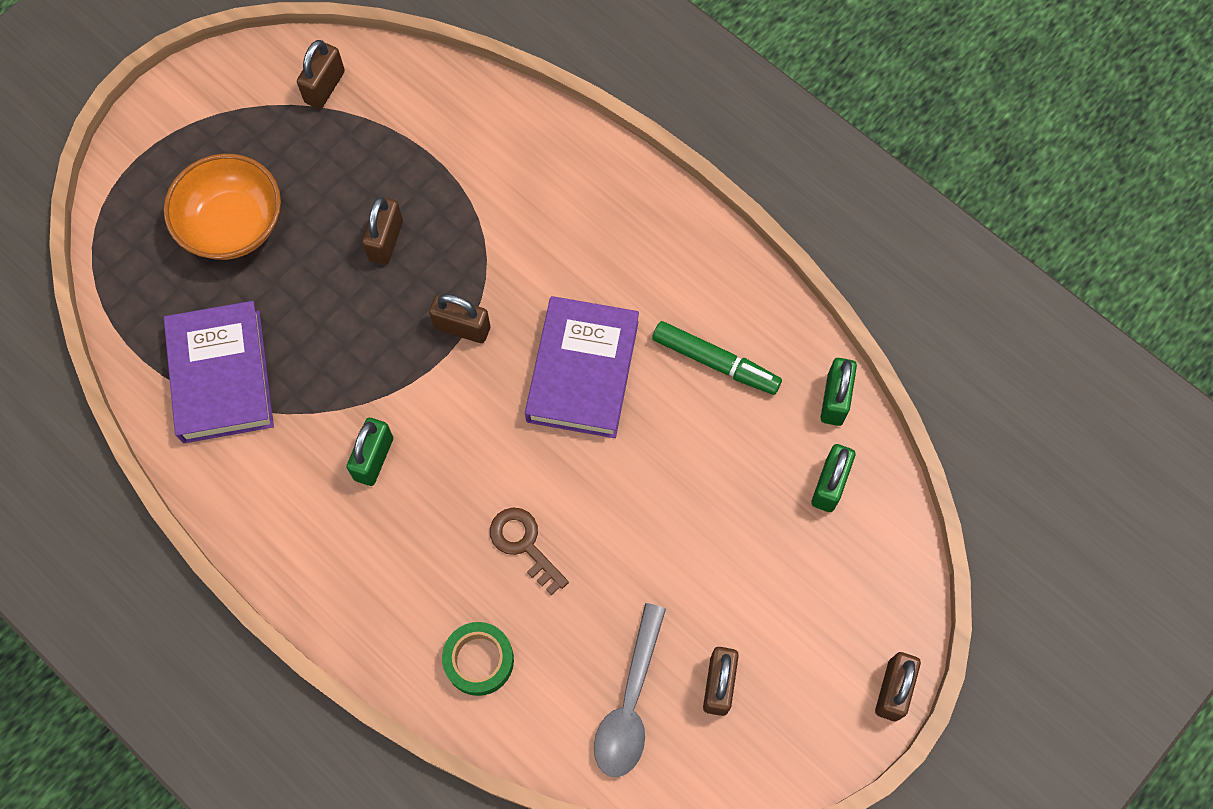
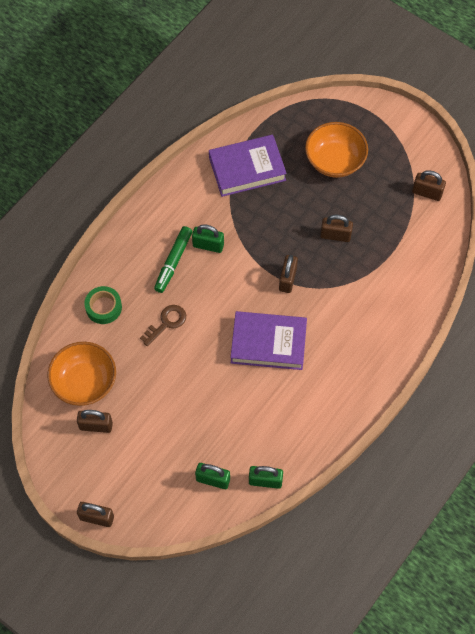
camera: 85 degrees right, 5 degrees down
(630, 703) = (84, 382): grey spoon -> orange bowl
(715, 362) = (281, 413): green marker -> green marker (173, 262)

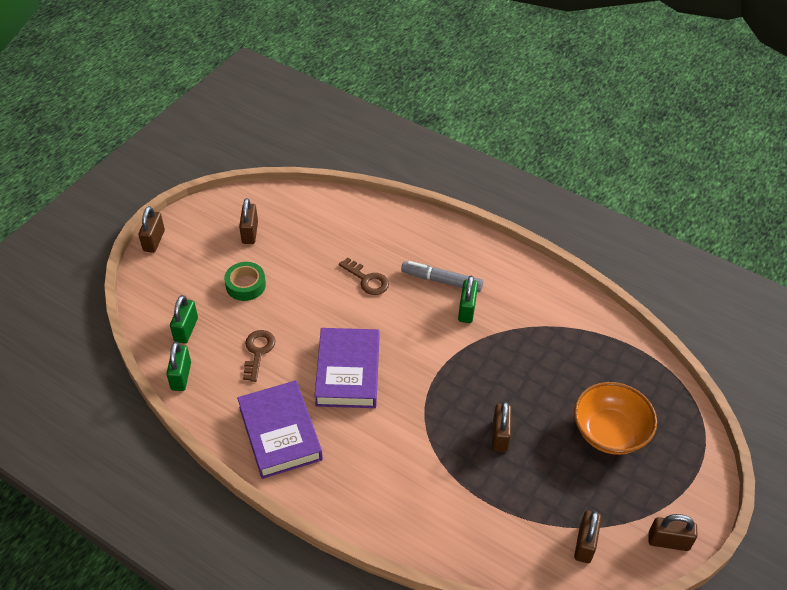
camera: 85 degrees right, 15 degrees down
(84, 382) = (297, 220): orange bowl -> none
(103, 307) = (381, 228): green tape -> green tape (245, 285)
(173, 262) = (441, 280): green marker -> grey marker
(242, 416) = (258, 351): none -> brown key
(247, 169) = (576, 341): purple book -> purple book (280, 433)
(287, 279) = (432, 387): brown padlock -> brown padlock (668, 541)

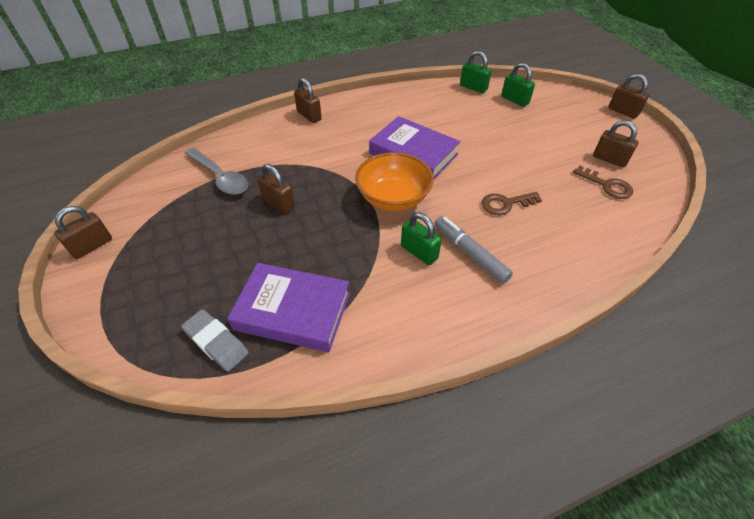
camera: 125 degrees right, 0 degrees up
(245, 285) = (543, 137): green tape -> none
(258, 351) = (469, 122): brown key -> brown key (607, 185)
(280, 433) = (391, 108): purple book -> purple book (293, 311)
(441, 280) = (470, 253): grey marker -> grey marker turned 90 degrees counterclockwise
(511, 512) = (220, 177): none -> grey spoon
(585, 544) = (154, 199): brown padlock -> brown padlock (309, 116)
(609, 432) = (203, 273): orange bowl -> orange bowl (393, 198)
(643, 379) = (216, 342): none -> grey eraser

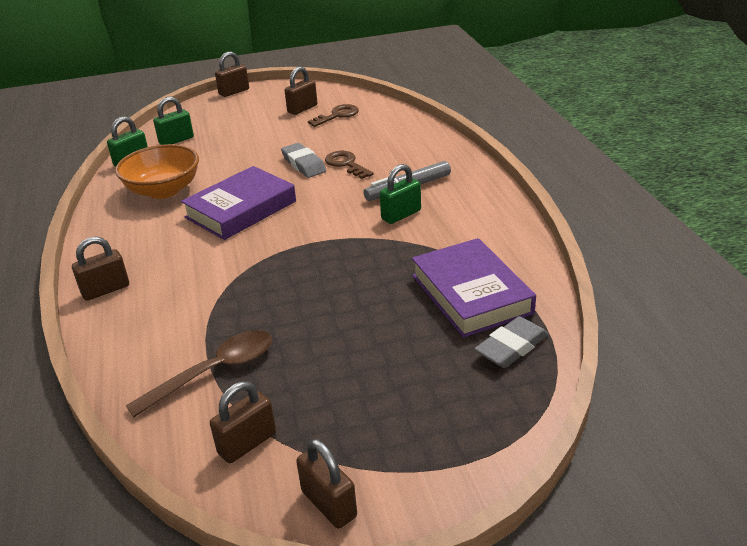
camera: 80 degrees left, 15 degrees down
(220, 177) = (214, 372): grey spoon -> brown spoon
(279, 203) = (294, 311): brown padlock -> brown padlock (247, 443)
(293, 311) = (471, 294): purple book -> purple book turned 45 degrees counterclockwise
(393, 198) = (315, 226): orange bowl -> orange bowl (163, 190)
(496, 177) = (303, 164): none -> grey eraser
(505, 204) = (346, 164): brown key -> brown key turned 150 degrees clockwise

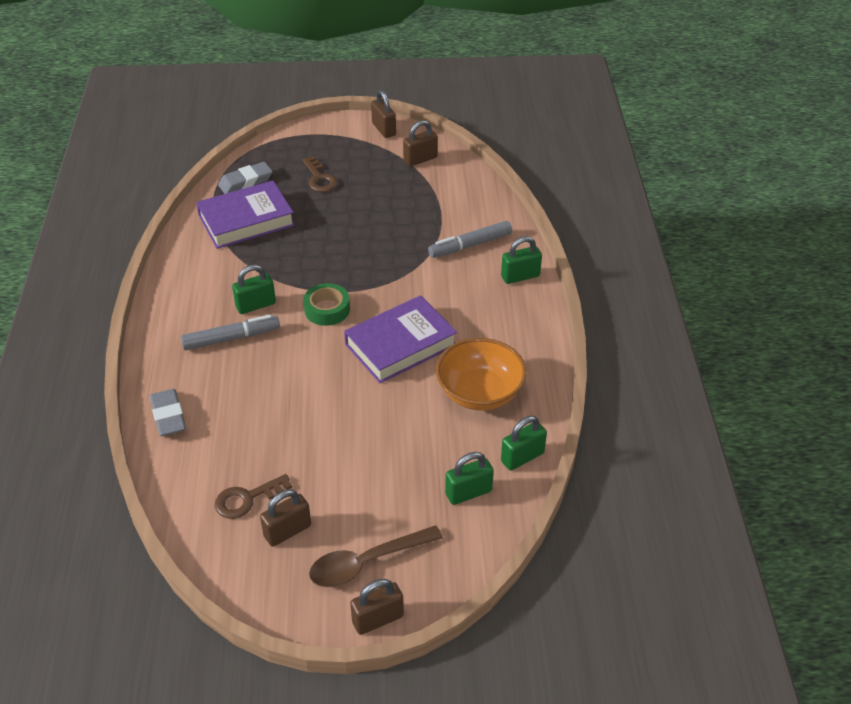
camera: 170 degrees left, 10 degrees up
(106, 290) = (520, 276): brown padlock -> green padlock
(166, 315) = (470, 245): none -> grey marker
(214, 372) = (436, 200): brown spoon -> brown spoon (366, 562)
(303, 164) = (321, 402): grey eraser -> grey eraser (168, 416)
(324, 223) = (327, 309): none -> green tape
(346, 164) = (275, 391): brown key -> brown key (320, 179)
(471, 294) = (246, 220): purple book -> purple book turned 75 degrees clockwise

